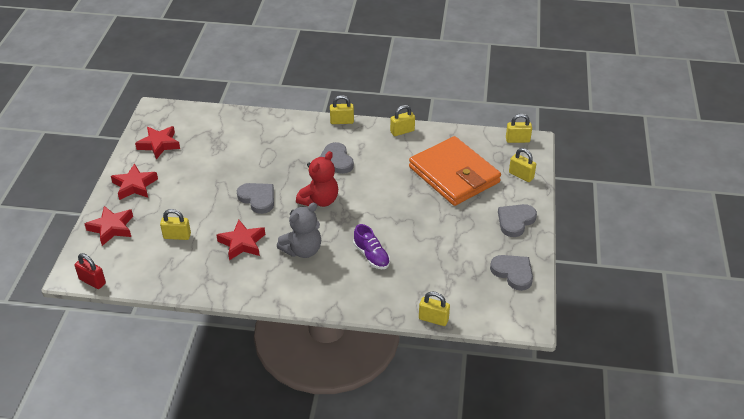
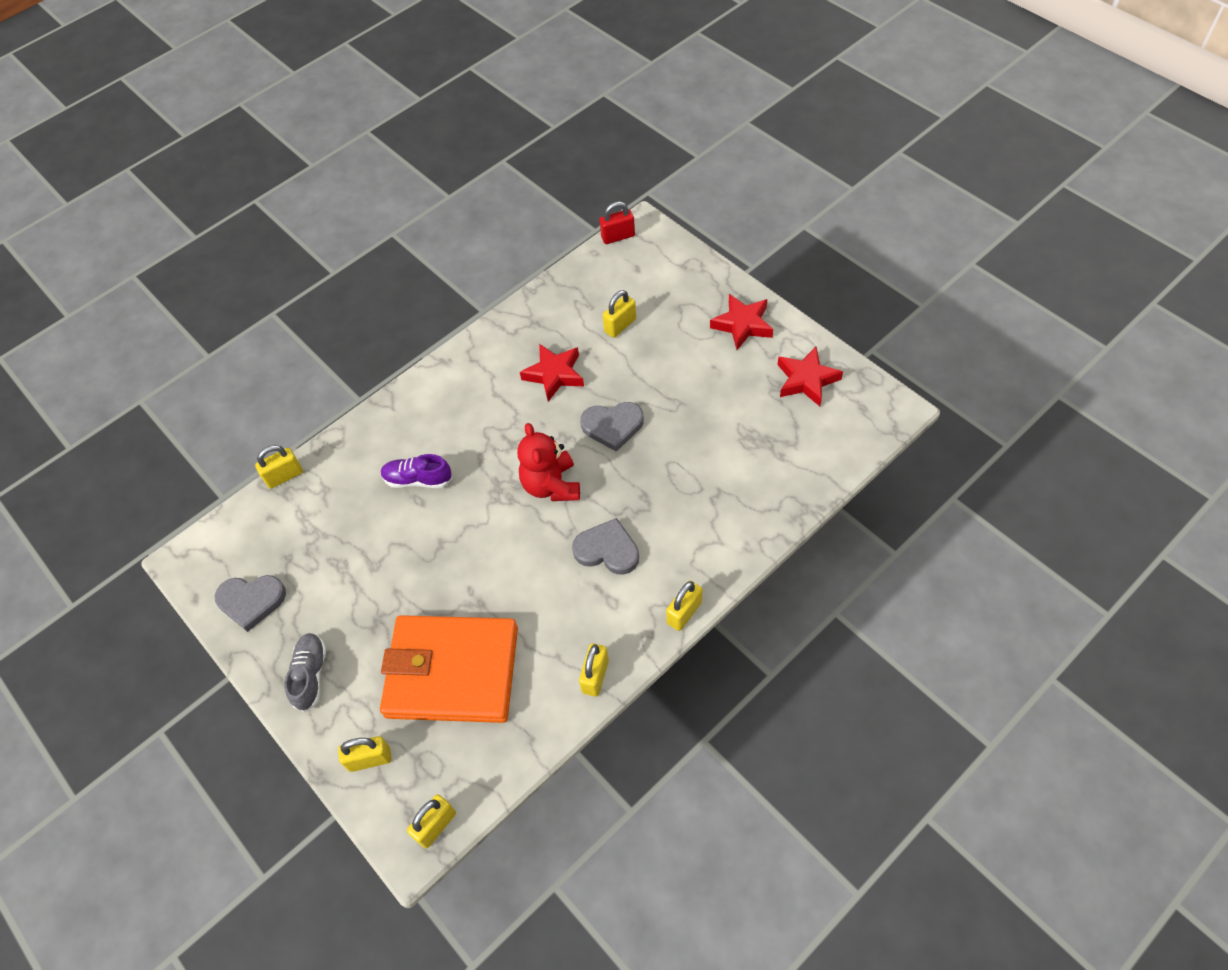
camera: 135 degrees right, 15 degrees up
(111, 228) = (685, 278): red star -> none
(302, 250) = (490, 421): grey teddy bear -> none
(515, 221) = (310, 675): grey heart -> grey shoe

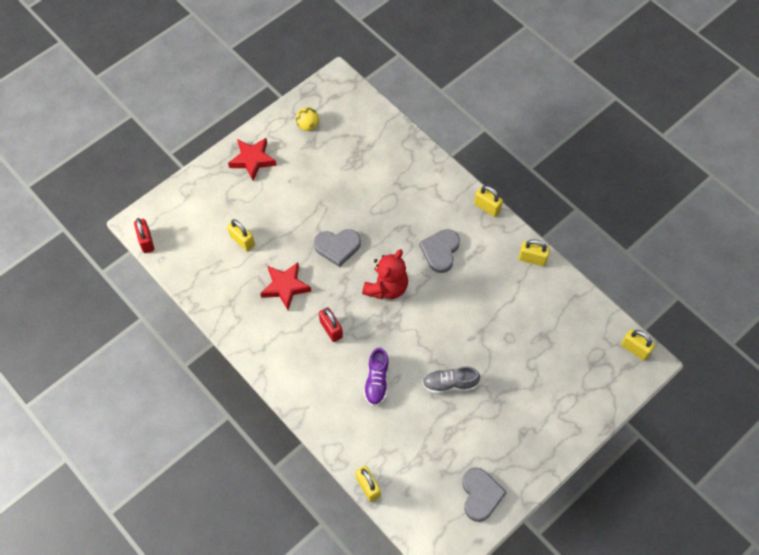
camera: 95 degrees left, 5 degrees up
(310, 675) = (538, 441): grey shoe -> grey shoe (449, 383)
(370, 759) = (596, 394): yellow padlock -> none
(452, 672) = (532, 346): orange wallet -> none
(493, 426) = (331, 329): none -> red padlock
(551, 485) = (386, 287): red teddy bear -> red teddy bear turned 45 degrees counterclockwise
(612, 426) = (337, 247): grey heart -> grey heart turned 90 degrees clockwise
(806, 380) = (308, 125): red star -> yellow ball

